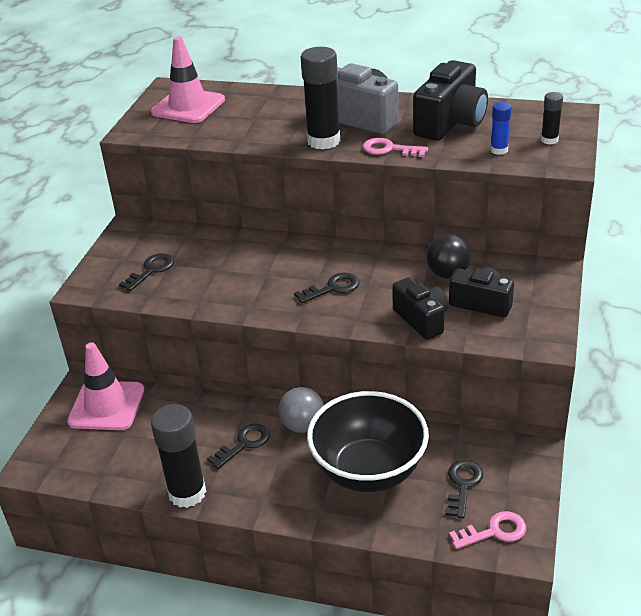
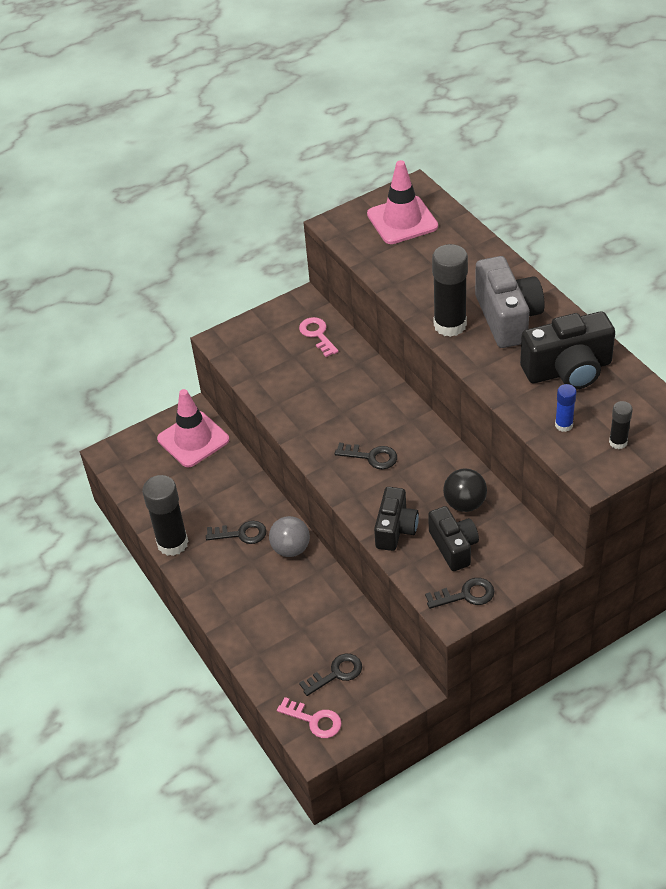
camera: 45 degrees right, 10 degrees up
(151, 270) = (276, 354): black key -> black key (465, 595)
(369, 471) = (291, 615): black bowl -> none
(389, 149) = (485, 367): pink key -> pink key (317, 335)

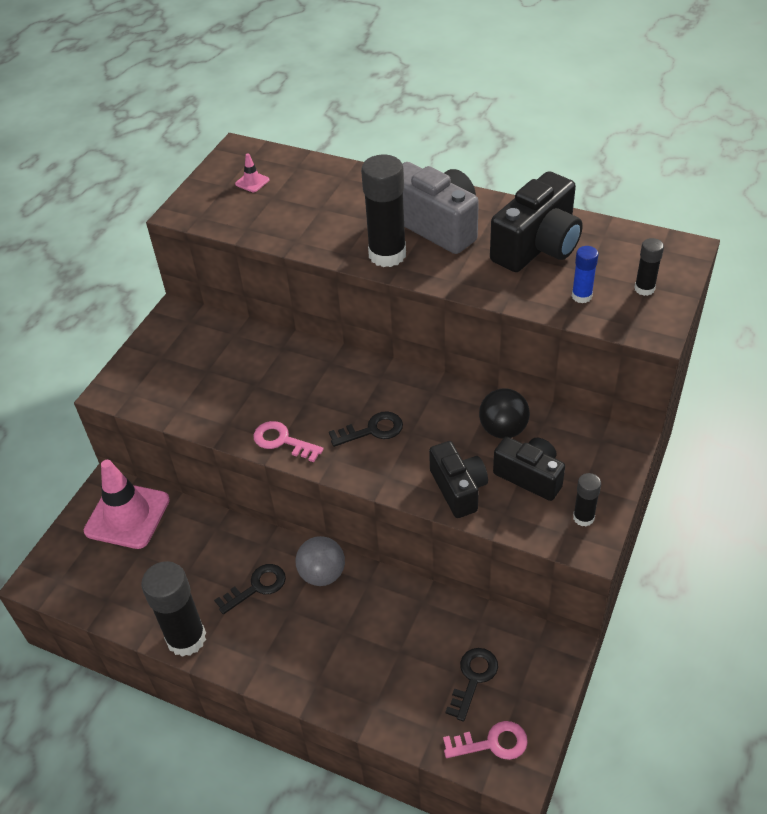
camera: 35 degrees left, 0 degrees up
(317, 335) = (216, 339): pink key -> pink key (282, 441)
(402, 220) = (252, 182): pink traffic cone -> pink traffic cone, size x0.40
(465, 595) = (583, 517): black key -> black glue stick

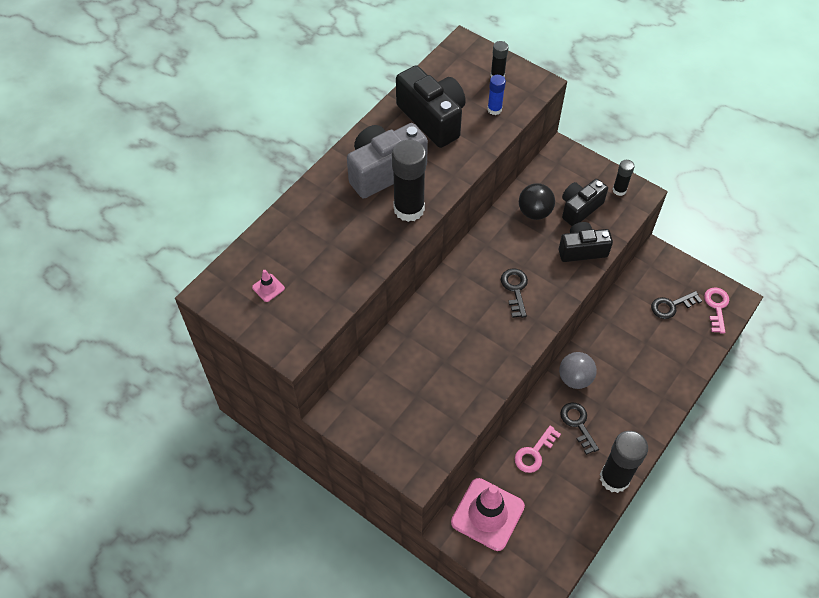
camera: 80 degrees left, 10 degrees up
(282, 441) = (511, 350): pink key -> pink key (534, 453)
(473, 678) = (671, 306): black key -> black key turned 60 degrees counterclockwise

